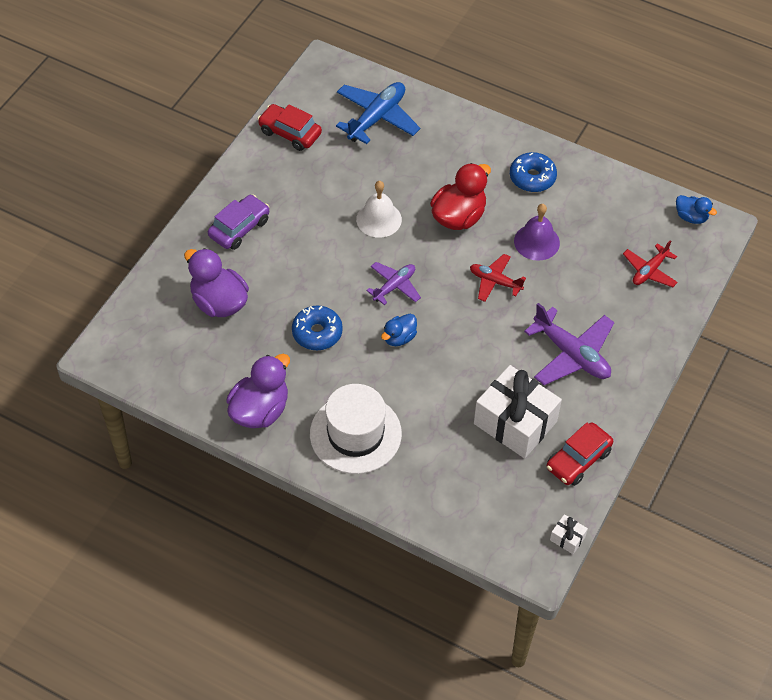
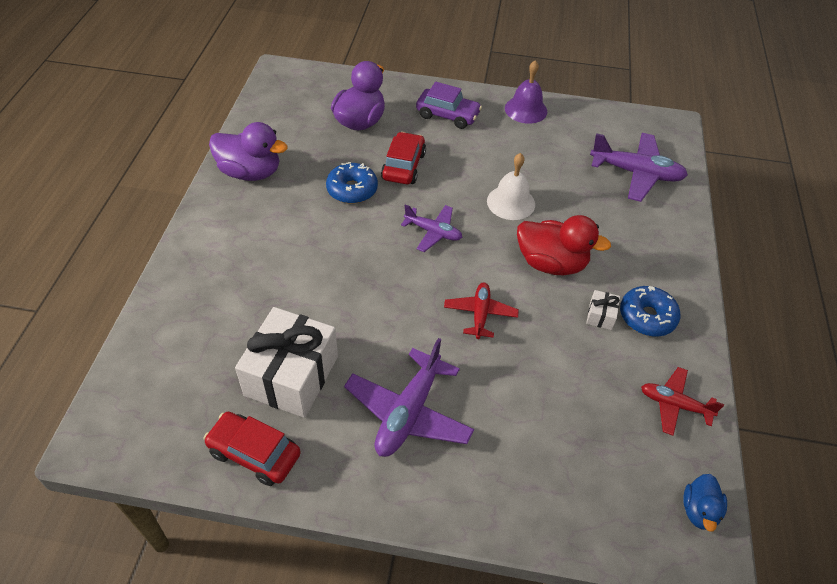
camera: 70 degrees right, 5 degrees down
(290, 133) = (575, 121): red car -> red car (403, 166)
(355, 434) = (241, 243): white hat -> none
(377, 118) = (636, 173): blue plane -> purple plane
(399, 338) = (370, 250): blue duck -> none
(536, 242) = (557, 341): purple bell -> purple bell (526, 109)
(567, 538) = (137, 466): white gift -> white gift (600, 316)
(649, 271) = (578, 475): red plane -> red plane (674, 405)

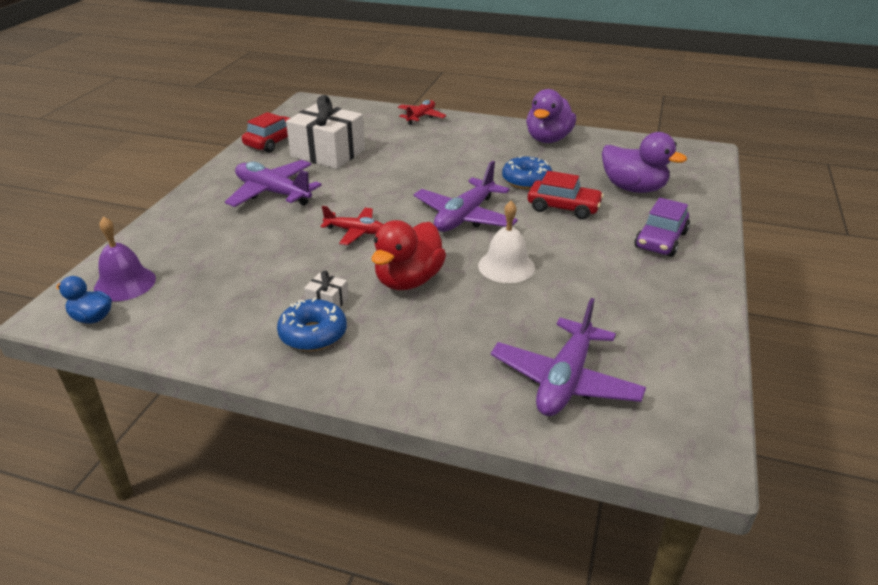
camera: 100 degrees right, 15 degrees down
(433, 232) = (465, 217): purple plane -> purple plane, size x1.65
(526, 109) = (692, 300): purple bell -> purple bell (125, 283)
(674, 405) = (199, 328): red plane -> red plane (421, 117)

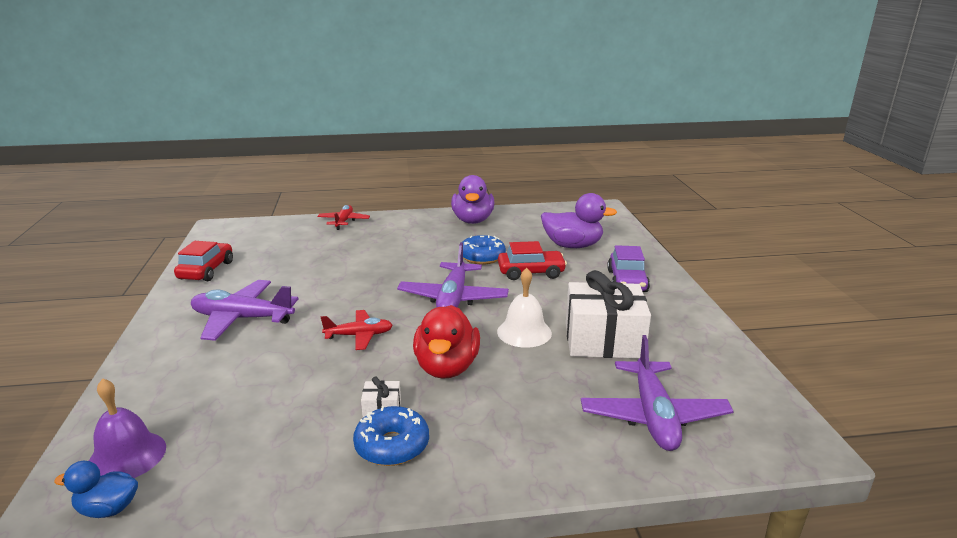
camera: 25 degrees left, 10 degrees down
(328, 153) = (274, 270): white gift -> white gift (603, 340)

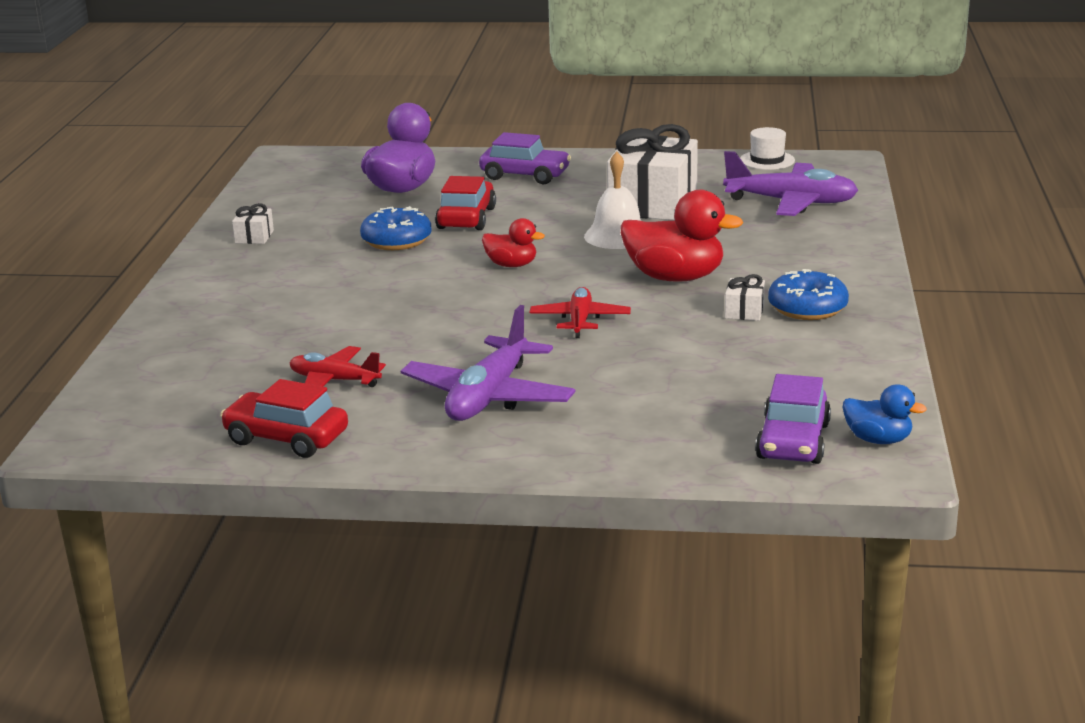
camera: 75 degrees left, 0 degrees up
(108, 509) = (878, 440): blue duck -> blue duck turned 75 degrees counterclockwise
(127, 456) = (793, 441): purple bell -> purple car
(344, 221) = (161, 329): red plane -> red plane (334, 380)
(453, 298) = (511, 265): purple plane -> red duck
(473, 220) = (254, 237): purple duck -> white gift
(761, 391) = (767, 160): none -> white hat

